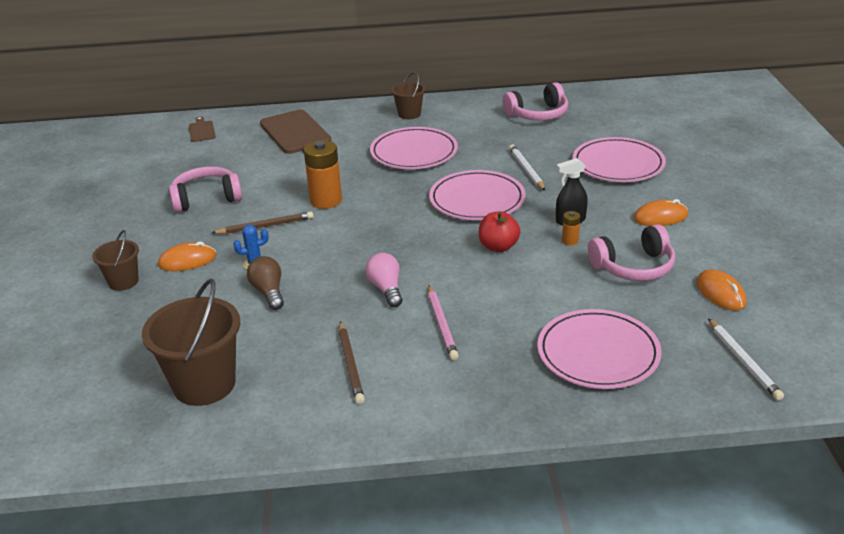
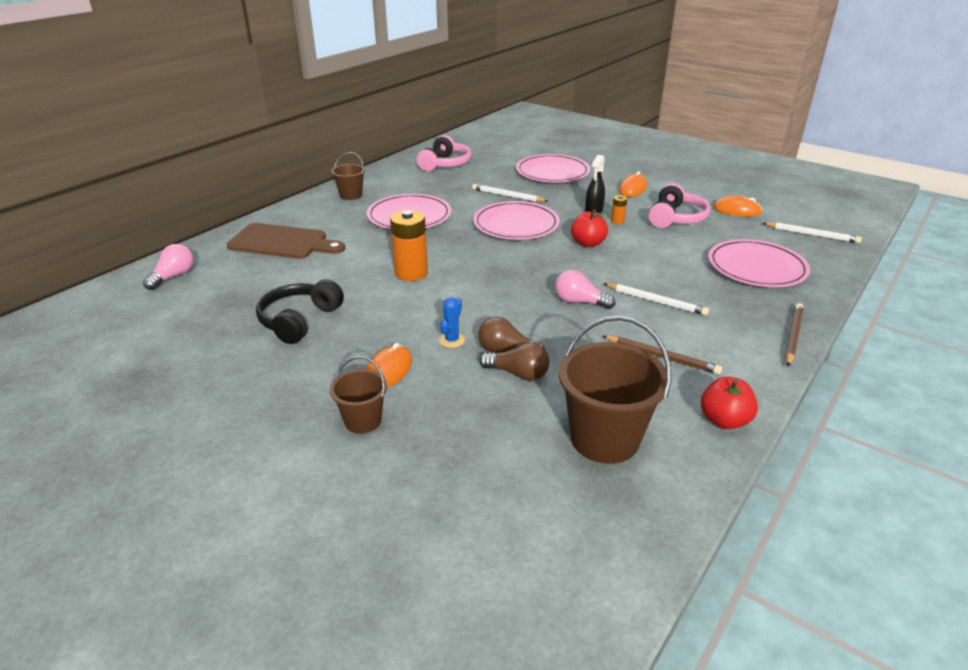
camera: 50 degrees left, 0 degrees up
(201, 130) = (173, 276): brown cutting board -> pink light bulb
(206, 198) = (299, 321): pink headphones -> black headphones
(244, 311) = (518, 374): none -> brown light bulb
(265, 226) = (401, 312): brown pencil -> brown pencil (793, 336)
(291, 431) = (724, 420): none -> red apple
(441, 324) = (656, 301): pink pencil -> white pencil

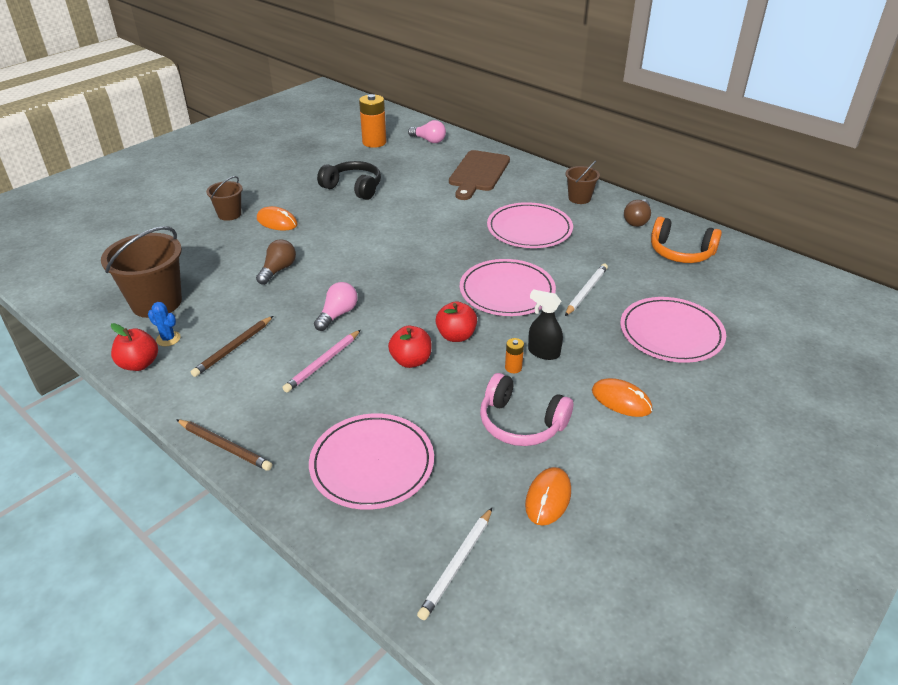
camera: 95 degrees right, 5 degrees up
(411, 273) = (413, 230): orange battery -> orange battery (374, 142)
(445, 164) = (680, 252): pink headphones -> orange headphones
(452, 340) = (303, 247): blue cactus -> blue cactus (168, 339)
(518, 374) = (247, 273): brown light bulb -> brown light bulb (637, 220)
(630, 260) = (411, 361): none -> red apple
(656, 301) = (323, 363): white pencil -> pink pencil

